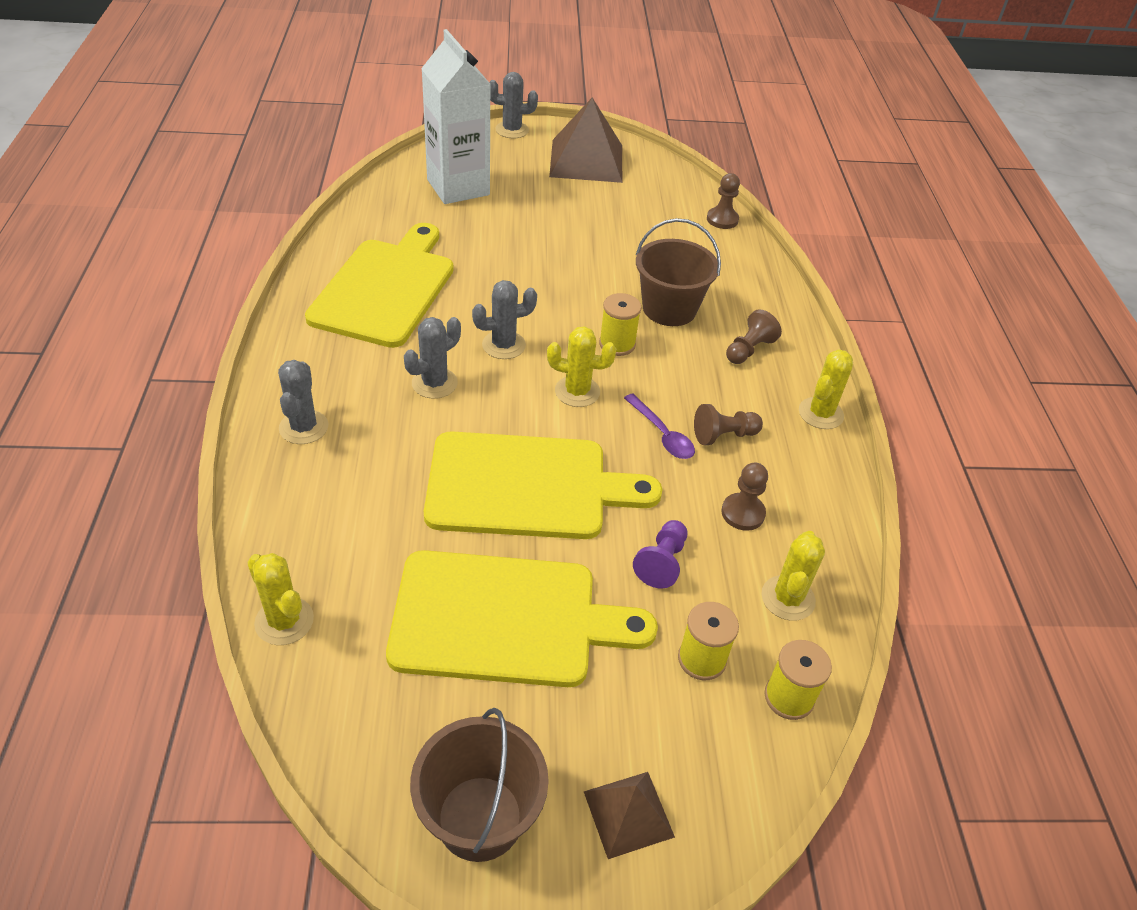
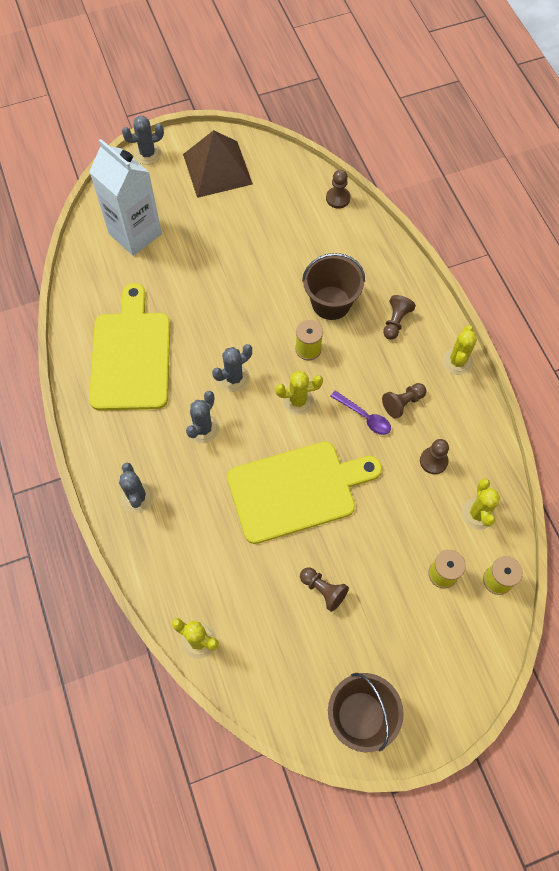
camera: 15 degrees left, 20 degrees up
(505, 619) = (323, 590): yellow cutting board -> brown pawn
(628, 814) = (435, 683): brown pyramid -> none
(662, 562) = (398, 516): purple pawn -> none

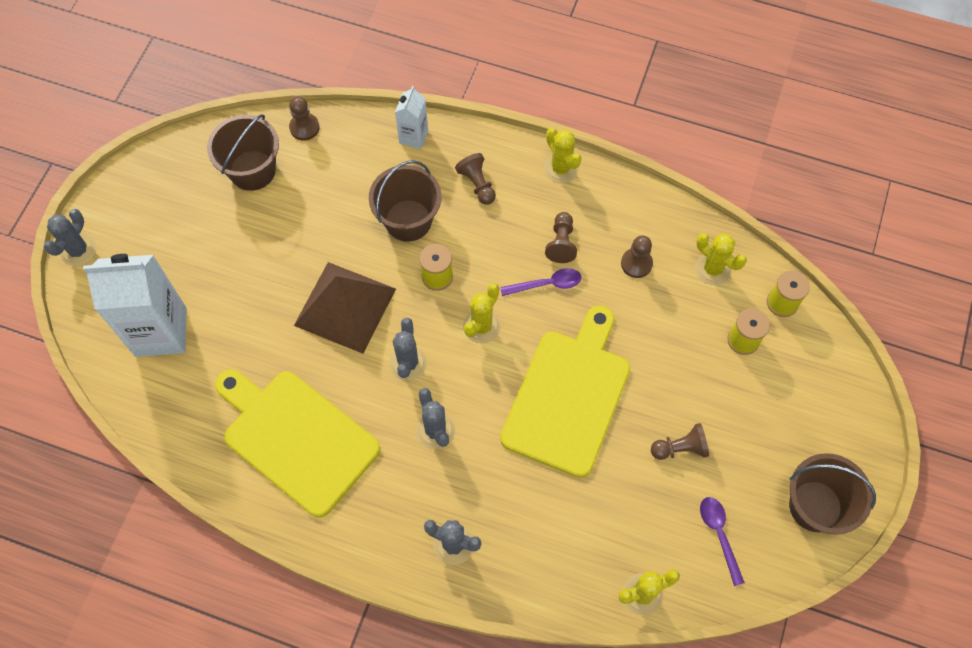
camera: 50 degrees left, 0 degrees up
(217, 169) = (164, 202): brown pyramid -> brown pyramid (345, 306)
(282, 195) = (252, 170): none -> brown bucket
(283, 662) = (719, 534): none -> purple spoon
(392, 260) = (413, 137): none -> white carton

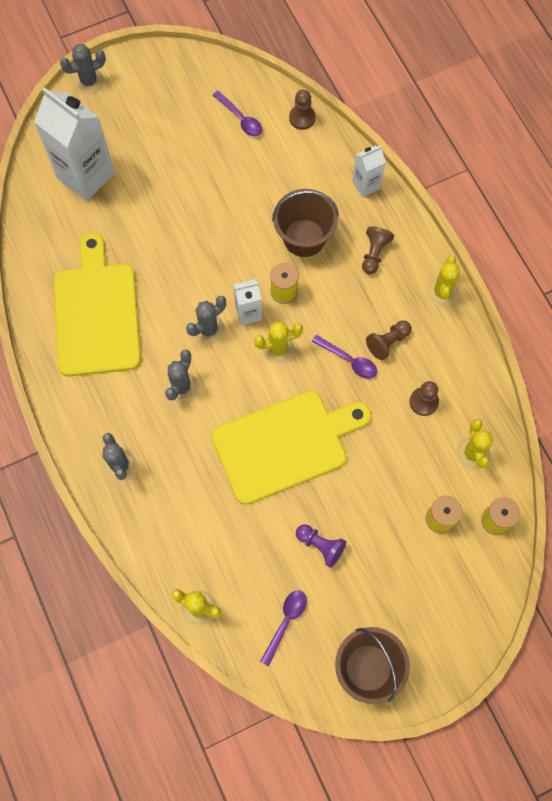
camera: 45 degrees right, 5 degrees up
(252, 170) = (241, 119): brown bucket -> purple spoon
(345, 306) = (207, 259): brown pyramid -> none
(426, 320) = (248, 313): none -> white carton
(680, 448) = (320, 546): brown pawn -> purple pawn

